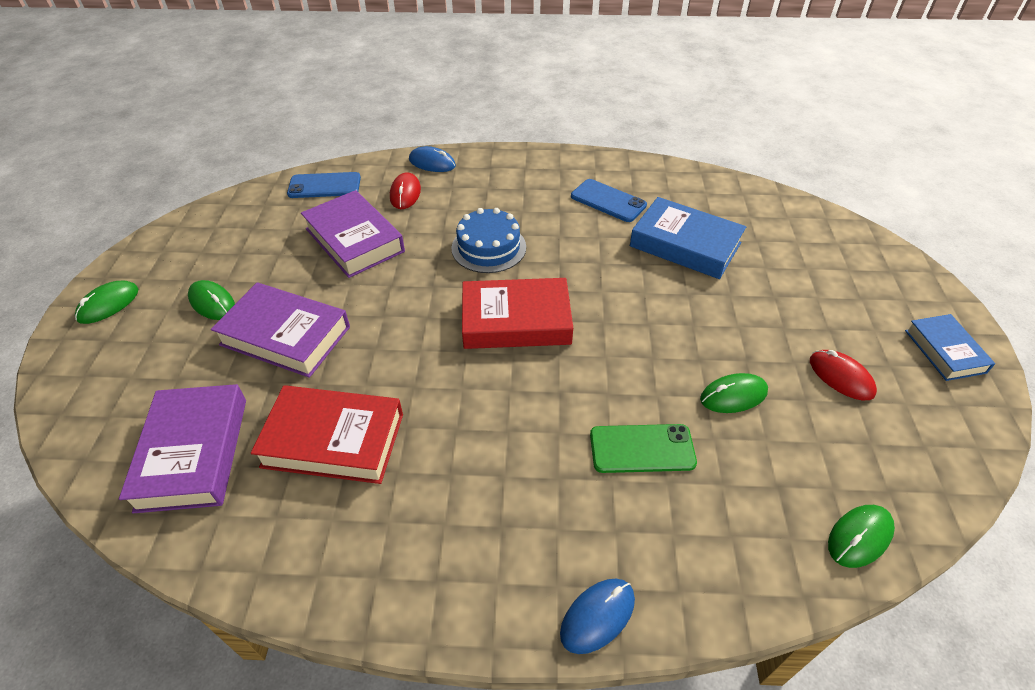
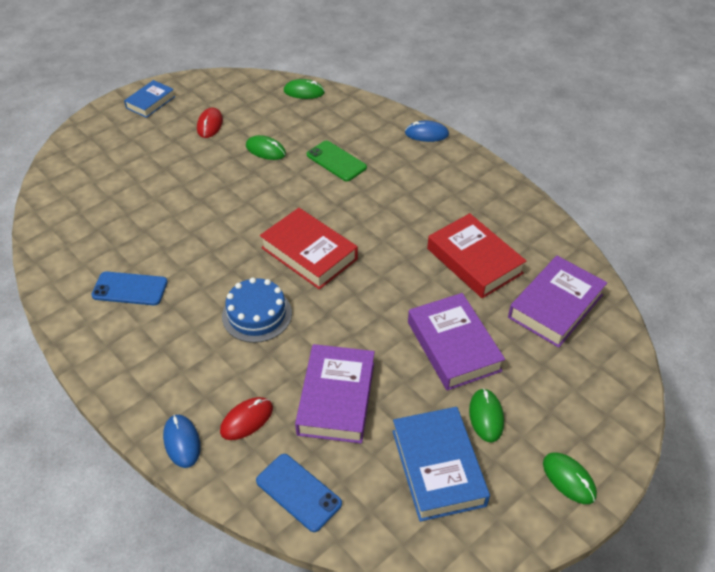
camera: 135 degrees left, 0 degrees up
(108, 304) = (569, 479): green mouse -> green mouse turned 60 degrees clockwise
(608, 201) = (130, 289): blue phone -> blue phone turned 75 degrees counterclockwise
(685, 244) = (148, 224): blue book -> blue book (438, 467)

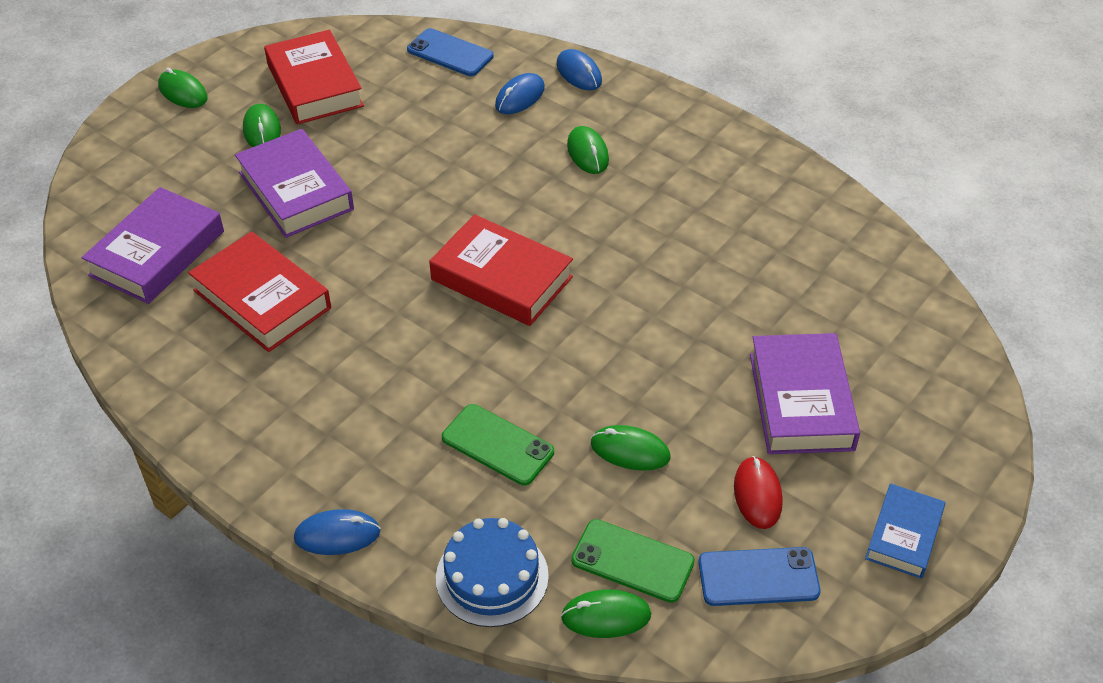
camera: 170 degrees right, 0 degrees up
(130, 289) = (722, 202): blue phone -> blue phone (758, 577)
(210, 348) = (587, 153): none -> green mouse
(247, 420) = (520, 97): red mouse -> blue mouse
(257, 314) = (546, 194): blue cake -> blue cake (492, 577)
(284, 108) = (632, 561): none -> green phone
(336, 398) = (428, 126): purple book -> purple book (801, 401)
(438, 467) = (315, 85): blue book -> red book

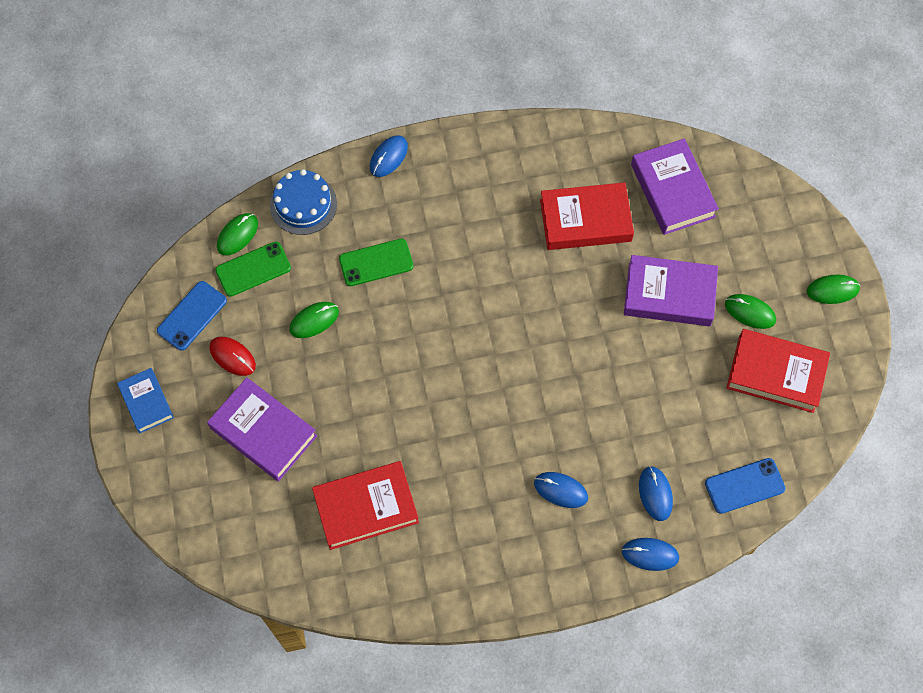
camera: 130 degrees right, 20 degrees up
(501, 278) = (492, 353): red book -> red book (366, 507)
(587, 153) = (560, 490): green mouse -> blue mouse

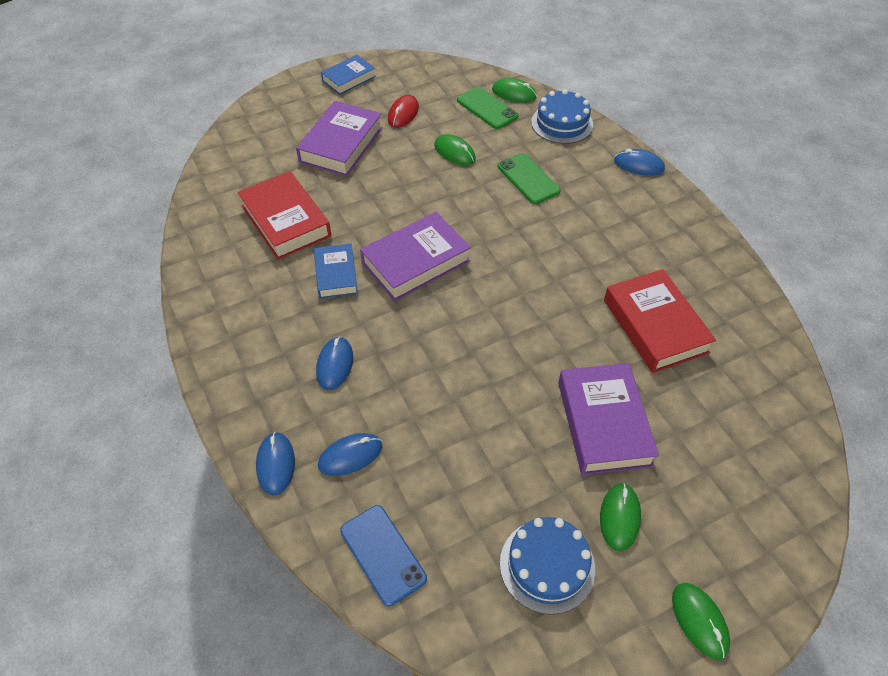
camera: 75 degrees right, 15 degrees down
(192, 315) = (431, 85): blue phone -> none
(454, 470) = (336, 274): none -> blue book
(672, 190) = (738, 401): purple book -> purple book (416, 262)
(776, 374) = (547, 565): red book -> blue cake

